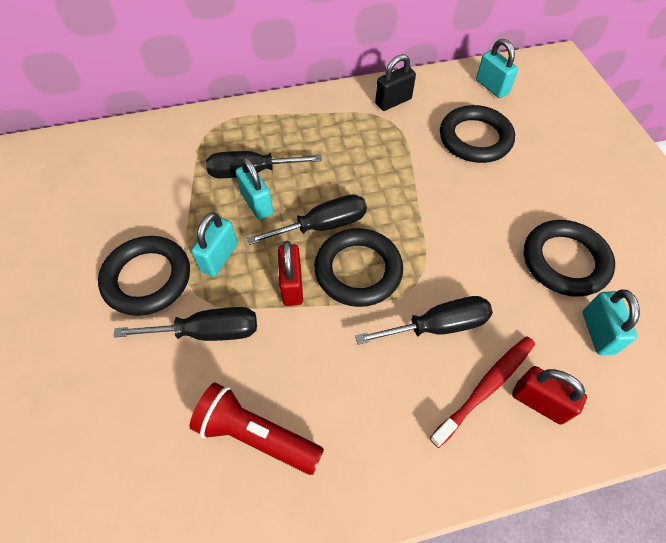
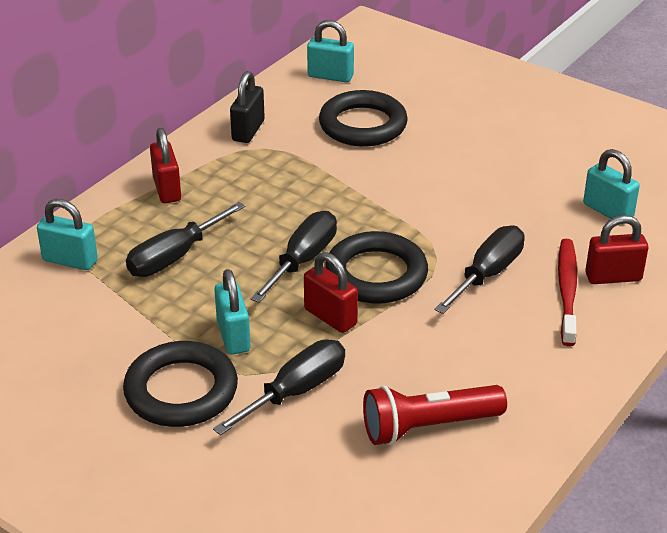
camera: 40 degrees left, 20 degrees down
(257, 204) = (215, 277): turquoise padlock -> turquoise padlock (70, 260)
(299, 118) = (167, 189): none -> red padlock
(565, 261) = (536, 177): black ring -> none

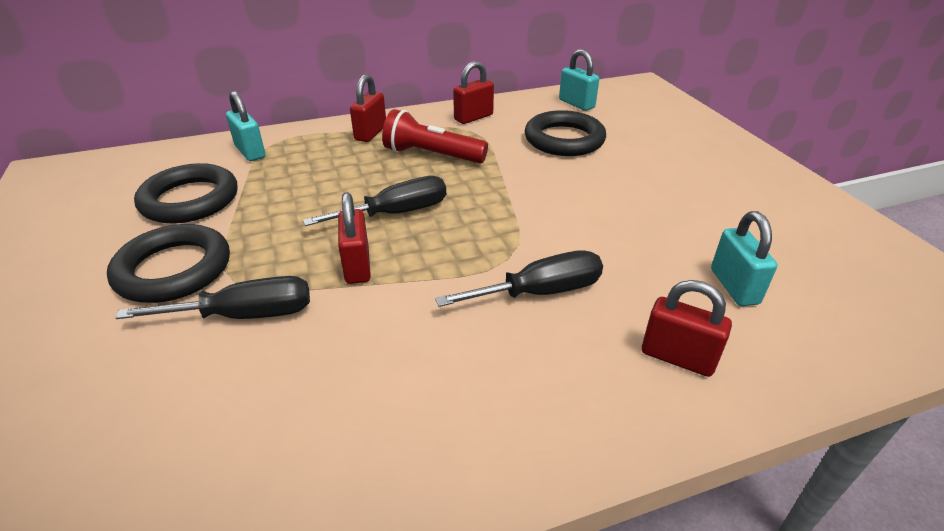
camera: 35 degrees right, 0 degrees up
(174, 257) = (313, 175): black screwdriver -> none
(233, 336) = (268, 246): turquoise padlock -> none
(248, 131) = (473, 117): black padlock -> red padlock
(376, 274) = (439, 248): black ring -> black ring (190, 200)
(428, 426) = (301, 418): red flashlight -> red flashlight (432, 155)
(567, 290) = (608, 347): red toothbrush -> none

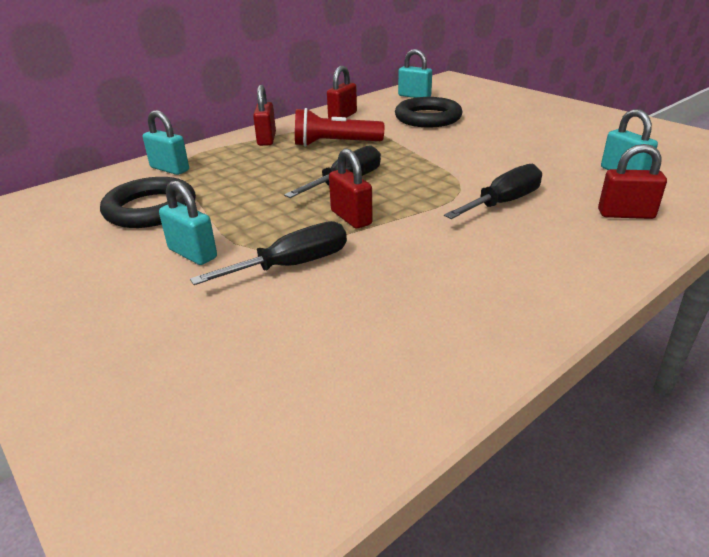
camera: 20 degrees left, 5 degrees down
(174, 269) = (192, 254): black ring -> turquoise padlock

